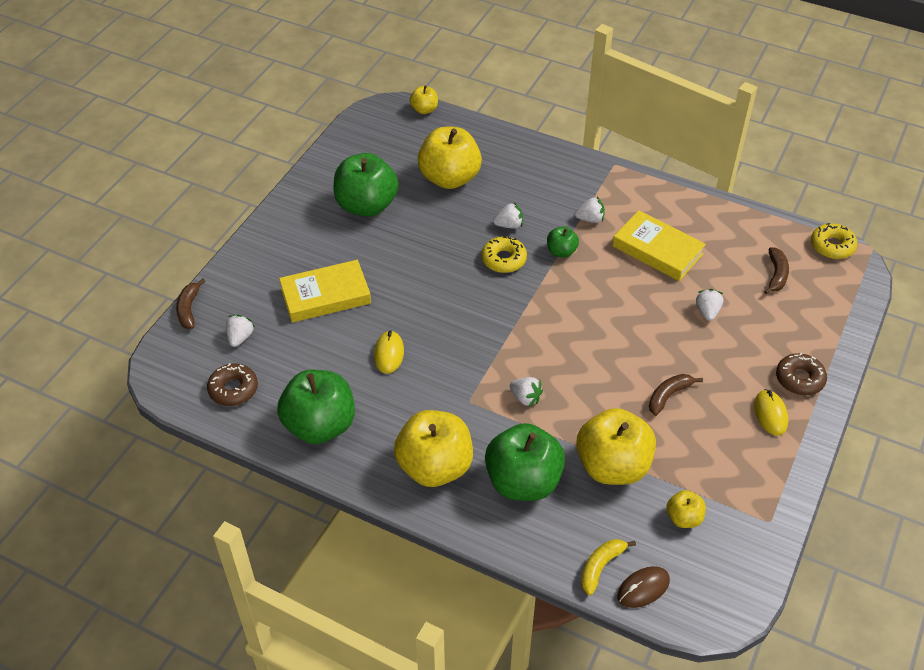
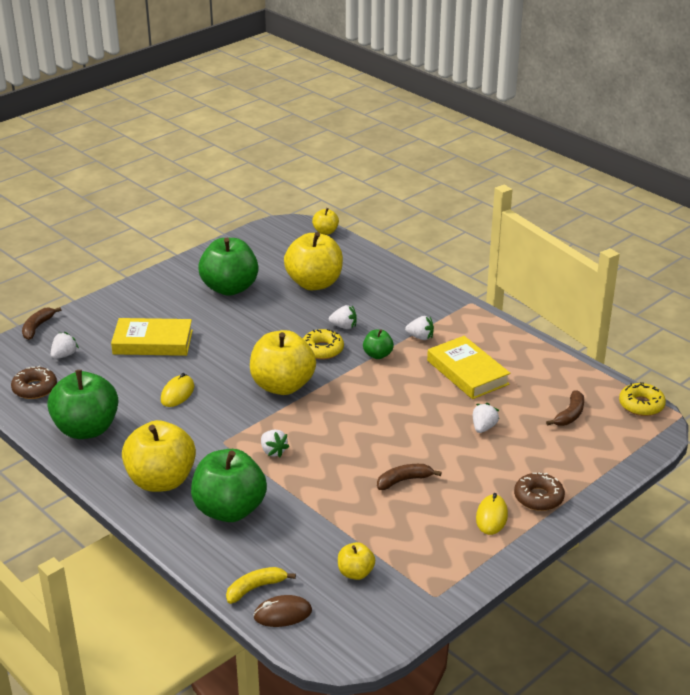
camera: 20 degrees right, 15 degrees down
(612, 466) = (316, 519): yellow apple -> yellow apple (282, 386)

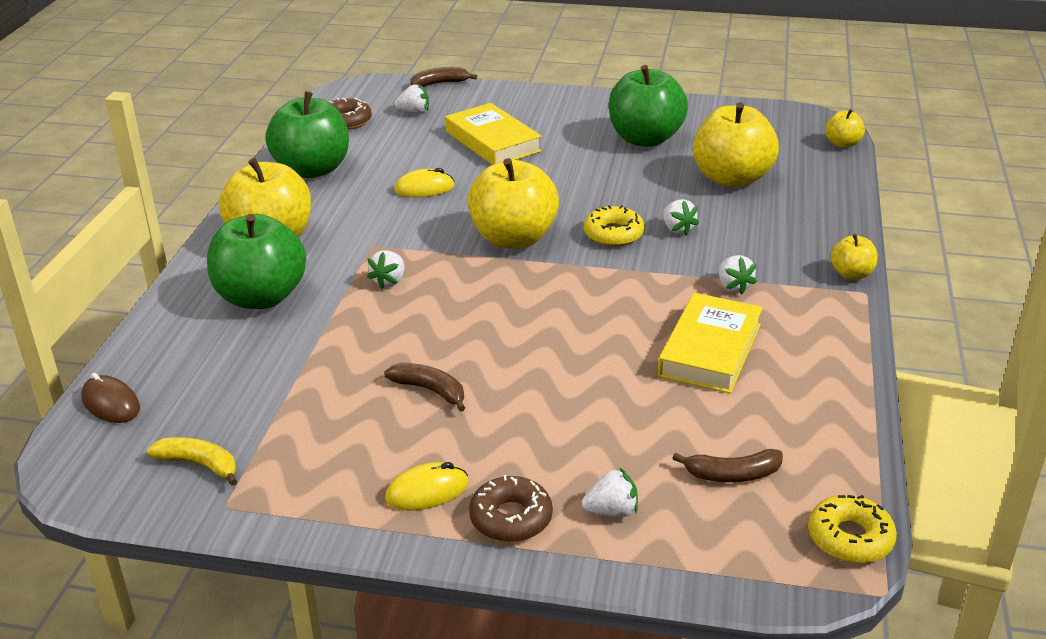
camera: 55 degrees right, 0 degrees up
(255, 588) = (142, 367): yellow banana -> yellow banana (199, 464)
(355, 573) = (222, 425): yellow apple -> yellow apple (851, 274)
(377, 355) = (654, 272): green apple -> none
(483, 427) = (609, 409): white strawberry -> white strawberry (611, 511)

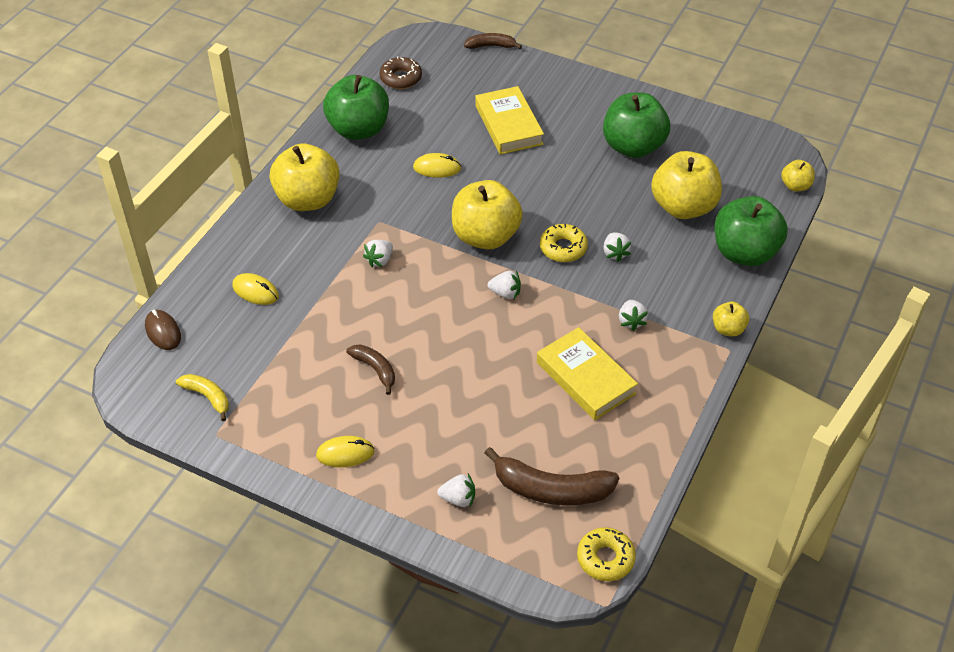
camera: 15 degrees right, 15 degrees up
(232, 338) = (255, 291): none -> yellow mouse
(261, 297) = (285, 256): green apple -> green apple (744, 253)
(414, 112) = (458, 77): white strawberry -> white strawberry (505, 293)
(511, 518) = (391, 488): brown donut -> none
(710, 350) = (585, 378): yellow book -> yellow book turned 75 degrees counterclockwise
(732, 474) = (551, 489): brown banana -> brown banana, size x1.77

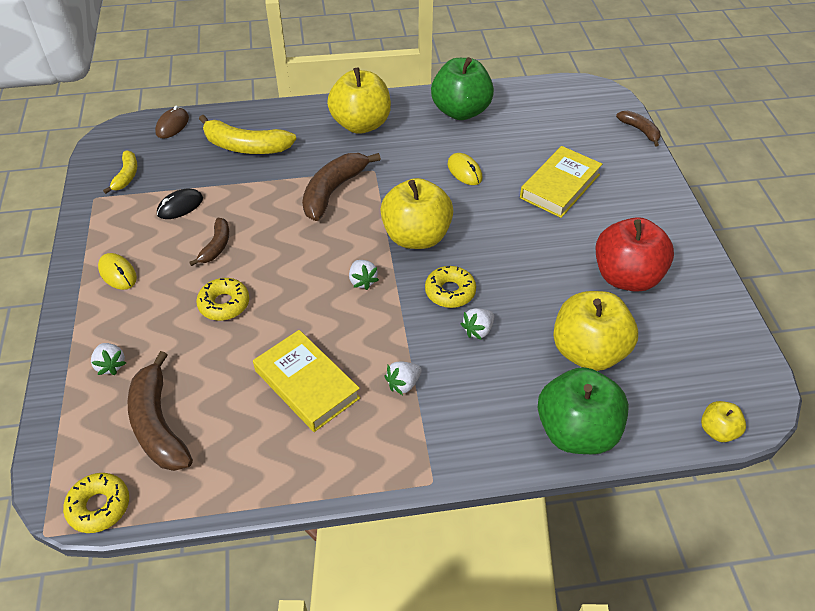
camera: 55 degrees right, 0 degrees up
(255, 291) = (246, 146): yellow mouse -> yellow banana
(295, 373) = (180, 206): none -> black mouse
(379, 260) = (333, 191): white strawberry -> brown banana
(401, 78) = (541, 103): brown donut -> none
(452, 393) = (224, 304): none -> yellow donut
(585, 378) = (306, 384): yellow book -> yellow book turned 60 degrees counterclockwise
(633, 147) = (626, 277): green apple -> red apple
(728, 329) = (459, 468): yellow apple -> none

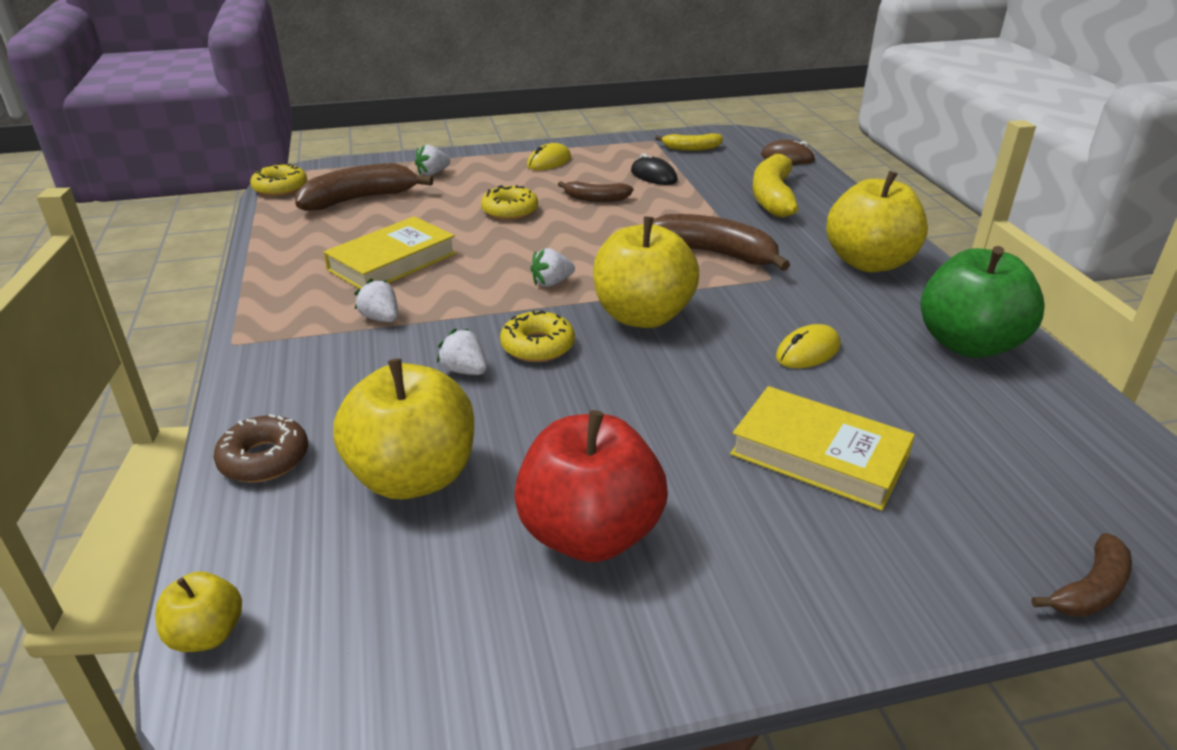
camera: 85 degrees right, 15 degrees down
(576, 431) = (264, 459): green apple -> brown donut

